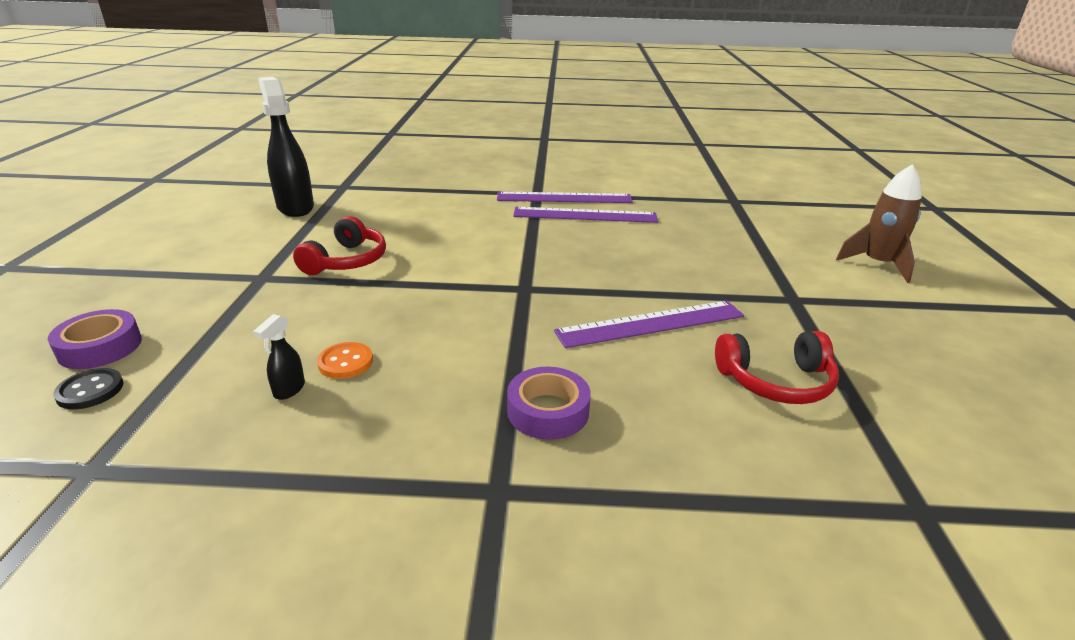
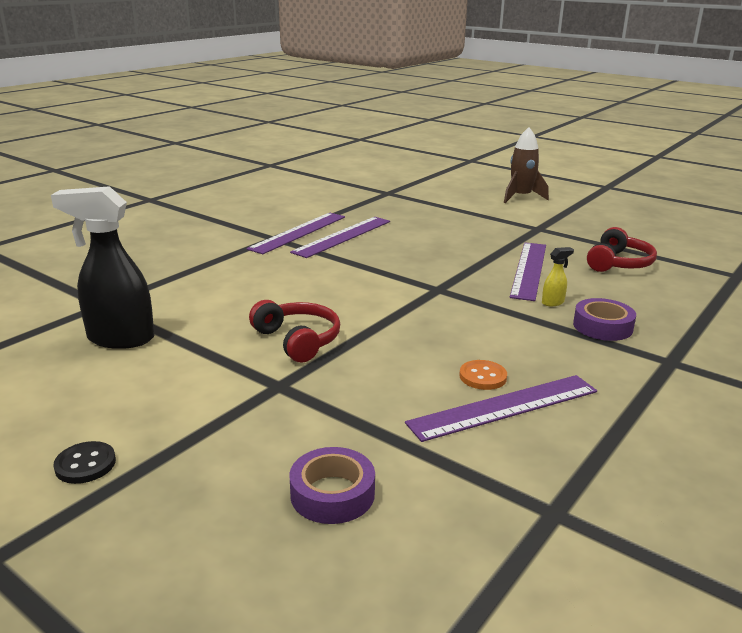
camera: 55 degrees left, 5 degrees down
(90, 390) = (419, 505): black button -> black button (85, 464)
(289, 390) = (504, 407): black spray bottle -> purple ruler
(576, 361) = (553, 302): none -> yellow spray bottle

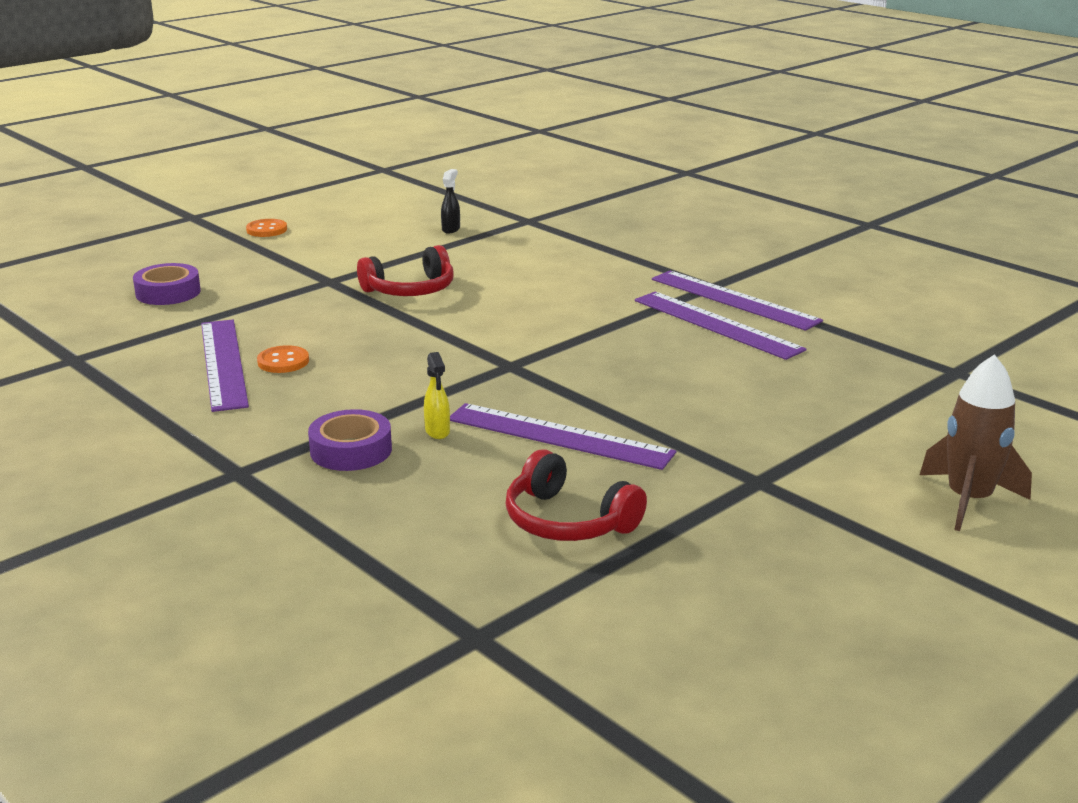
camera: 100 degrees right, 0 degrees up
(85, 464) = (266, 230): black button -> orange button
(120, 339) = (451, 229): black spray bottle -> black spray bottle, size x0.42

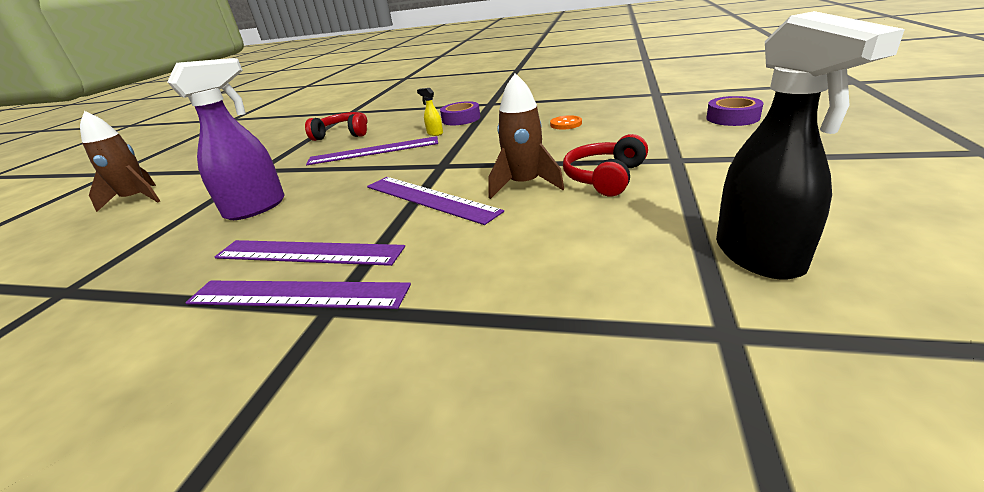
camera: 150 degrees right, 5 degrees up
(224, 363) = (590, 114): purple ruler -> purple ruler (429, 198)
(266, 230) = (882, 170): orange button -> none
(451, 229) = (759, 257): black spray bottle -> black spray bottle, size x2.38
(477, 309) = (524, 185): none -> brown rocket
(763, 396) = (257, 208): none -> purple spray bottle

